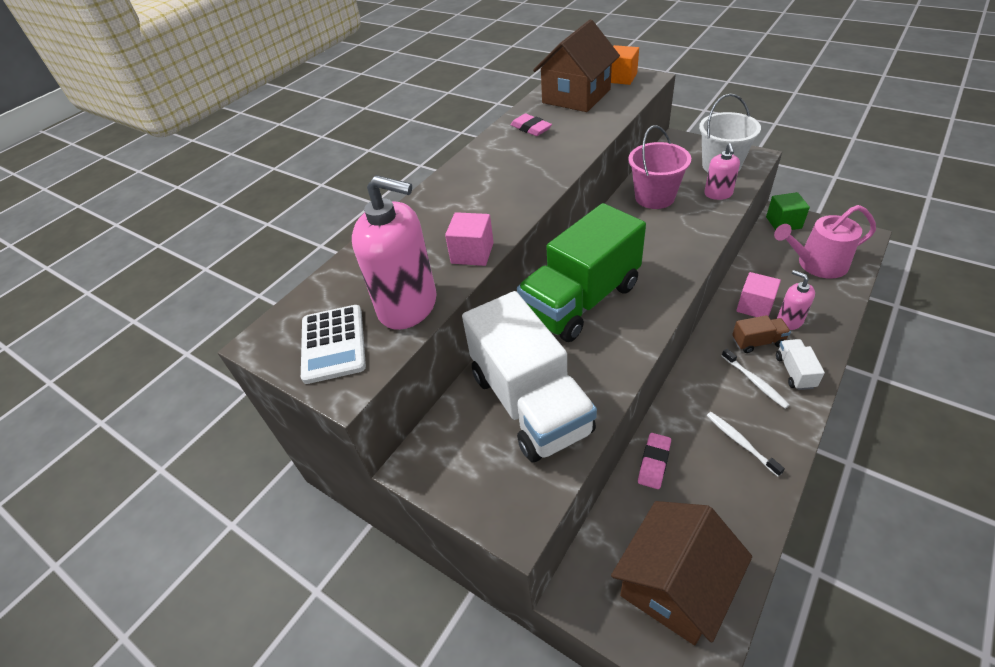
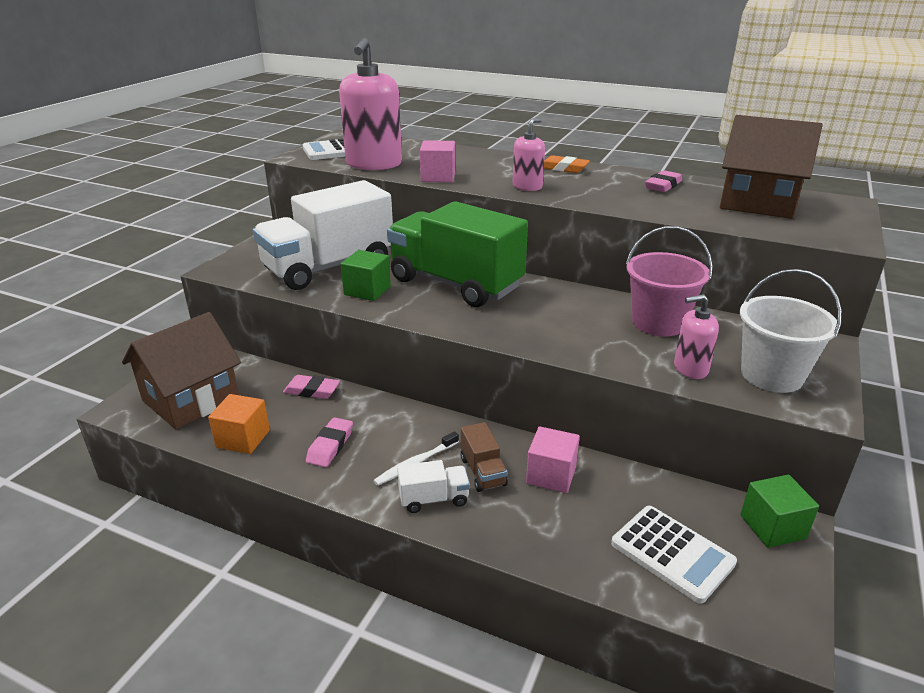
camera: 75 degrees right, 15 degrees down
(470, 172) = (563, 168): none -> orange eraser
(591, 366) = (367, 290): none -> green cube
(621, 78) = (834, 224): orange cube -> orange cube (243, 439)
(674, 585) = (191, 399): brown house -> brown house turned 75 degrees counterclockwise
(740, 442) = (330, 446): white toothbrush -> pink eraser
(789, 321) = (528, 505): pink soap dispenser -> pink soap dispenser (527, 186)
(817, 264) = (672, 553): pink watering can -> white calculator

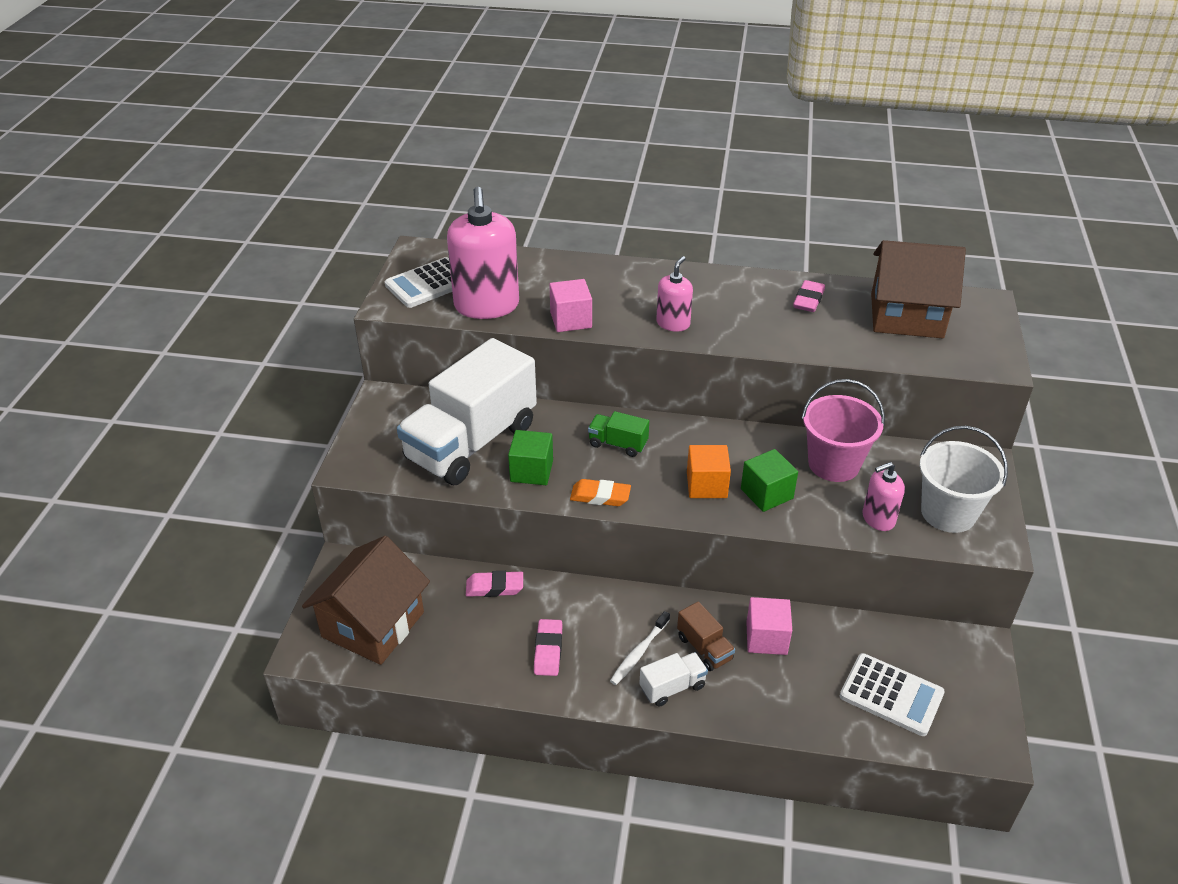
camera: 15 degrees left, 10 degrees up
(243, 439) = (457, 661): orange cube -> orange cube (706, 485)
(455, 284) = (618, 444): green truck -> green truck, size x0.41
(563, 168) = (697, 283): orange eraser -> orange eraser (600, 496)
(772, 527) = (964, 650): green cube -> green cube (766, 494)

